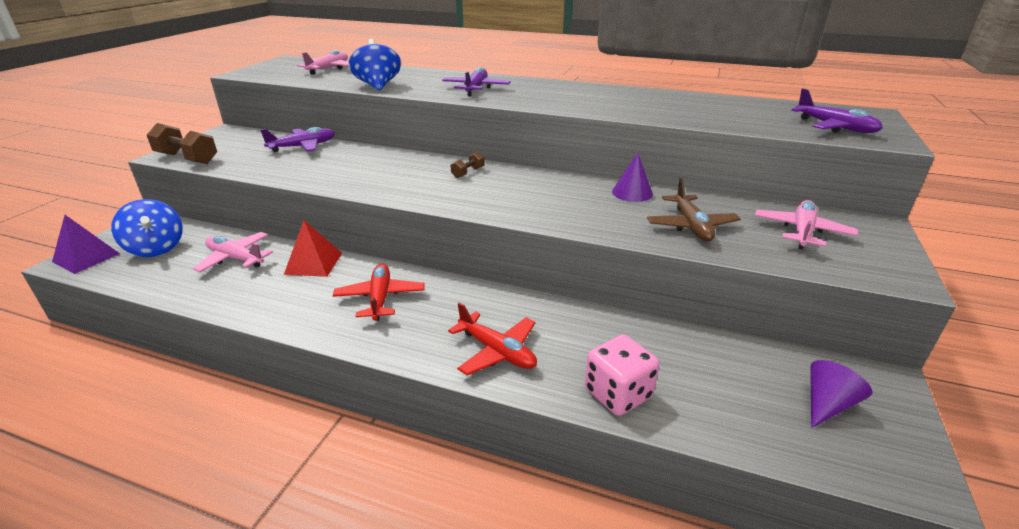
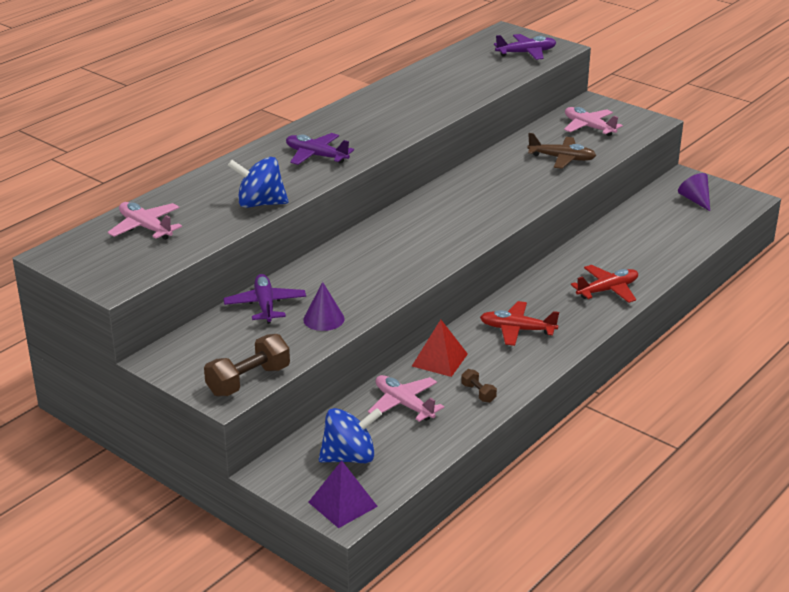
camera: 70 degrees left, 0 degrees up
(235, 258) = (404, 404): pink plane -> pink plane turned 90 degrees clockwise
(468, 172) = (408, 223): brown dumbbell -> brown dumbbell (478, 393)
(617, 394) = (664, 258): pink dice -> none
(632, 193) = (496, 164): purple cone -> purple cone (323, 319)

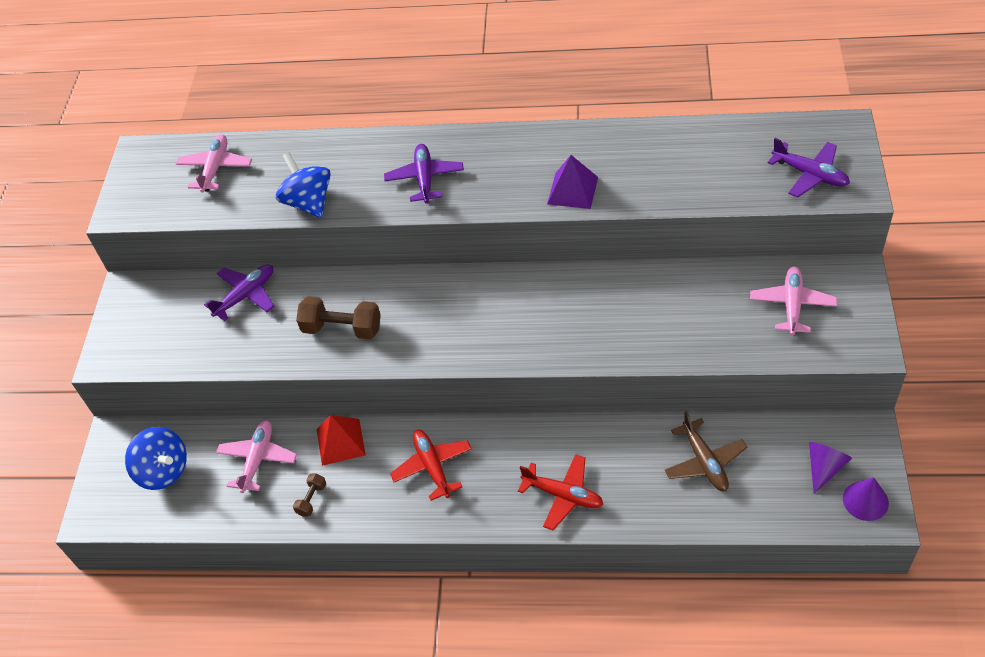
camera: 60 degrees right, 20 degrees up
(248, 381) = (134, 358): brown dumbbell -> brown dumbbell (342, 328)
(323, 319) = (253, 343): purple cone -> purple cone (865, 500)
(343, 504) = (103, 505): purple pyramid -> purple pyramid (572, 190)
(562, 158) = (696, 325): brown plane -> brown plane (704, 461)

